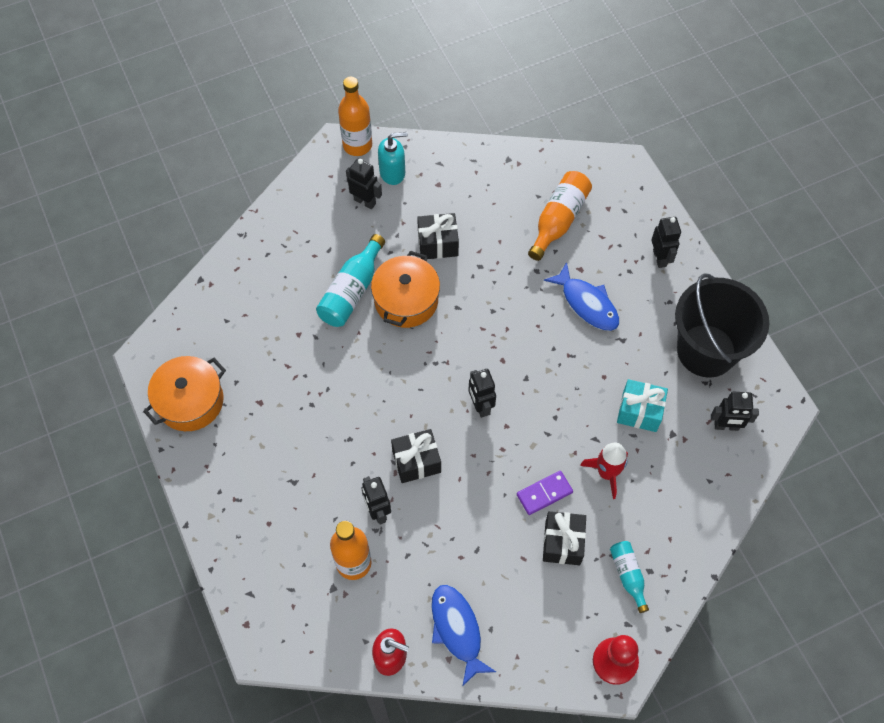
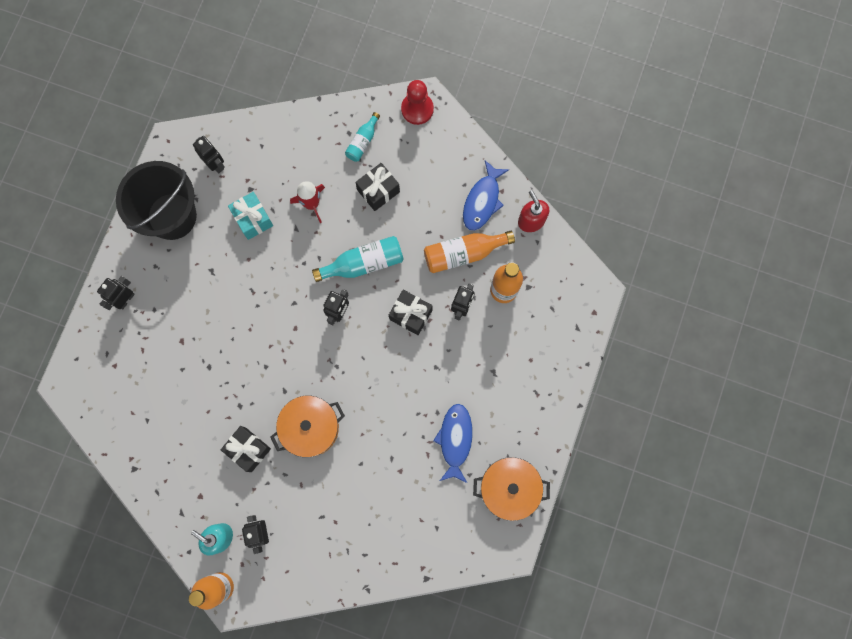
camera: 135 degrees left, 15 degrees up
(352, 291) = (337, 469): turquoise bottle -> turquoise bottle (364, 263)
(544, 494) = (358, 226): purple domino -> none
(558, 220) = (155, 389): orange bottle -> orange bottle (463, 253)
(587, 303) = (204, 314): blue fish -> blue fish (455, 440)

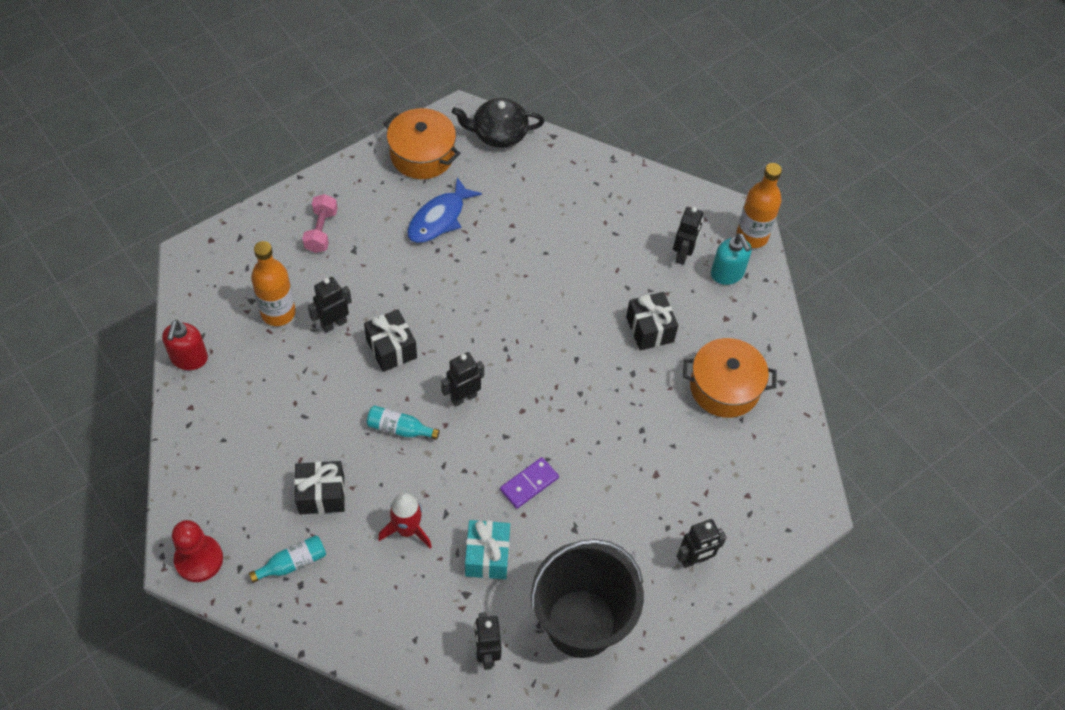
camera: 150 degrees left, 20 degrees down
(257, 281) = (529, 484): none -> purple domino
(310, 428) = (573, 311): orange pot -> orange pot (724, 387)
(364, 263) = (399, 428): turquoise bottle -> turquoise bottle, size x0.60
(463, 253) = (287, 371): orange bottle -> none
(468, 550) = (498, 134): none -> black teapot
(482, 201) = (219, 410): blue fish -> none
(527, 371) = (321, 231): none -> pink dumbbell

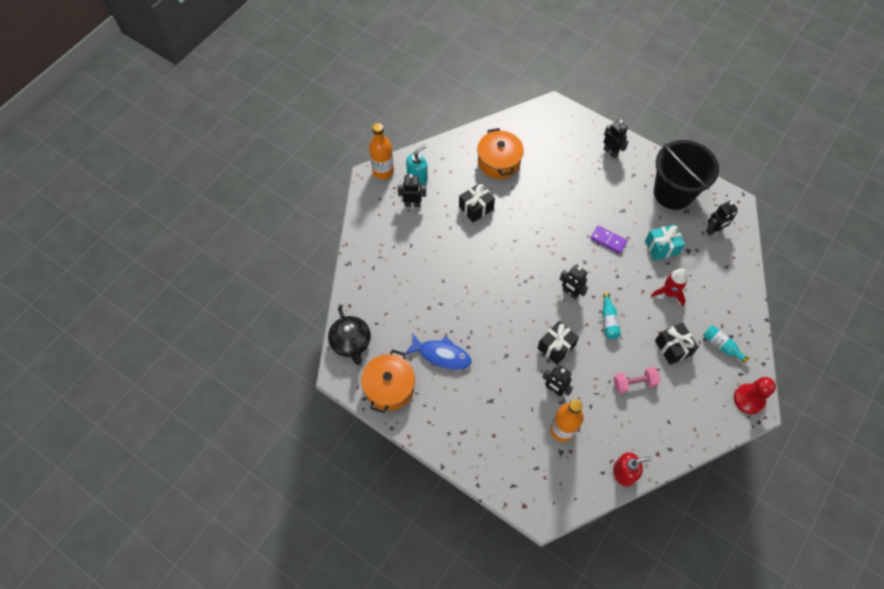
camera: 105 degrees left, 5 degrees up
(321, 231) = (484, 429): pink dumbbell -> pink dumbbell (634, 383)

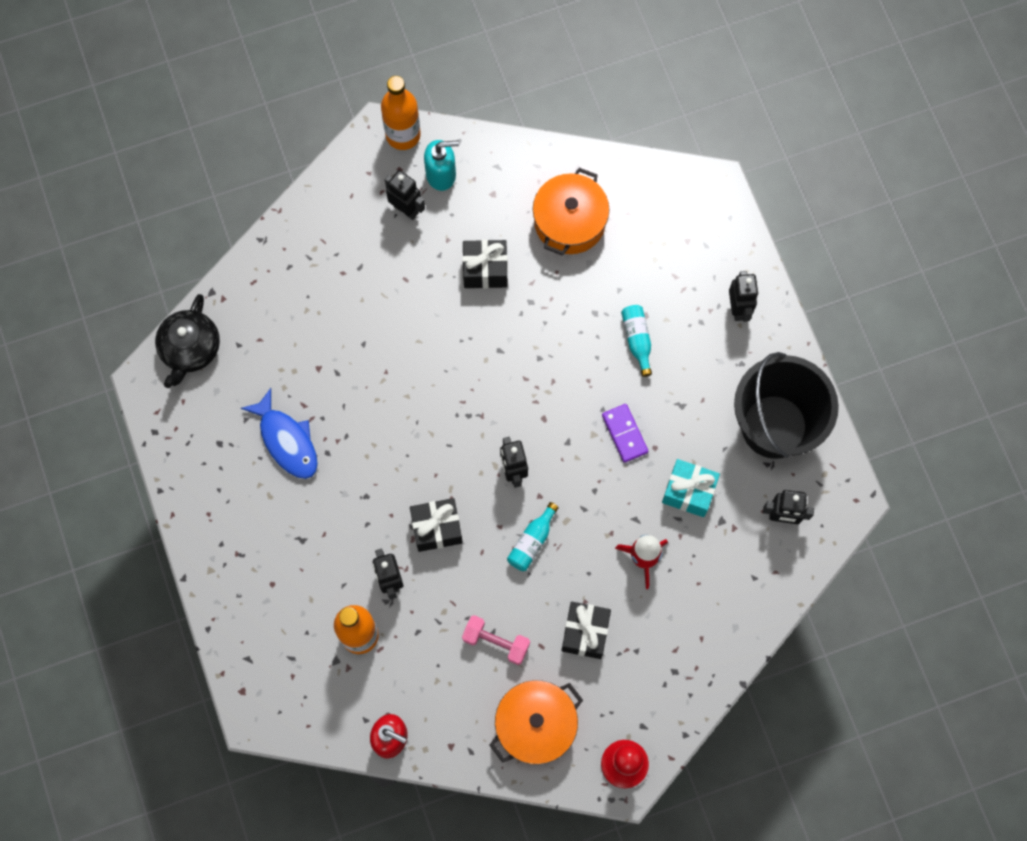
camera: 35 degrees right, 10 degrees up
(389, 387) = (194, 438): orange pot -> orange pot (535, 725)
(721, 345) = (650, 674): turquoise bottle -> turquoise bottle (637, 340)

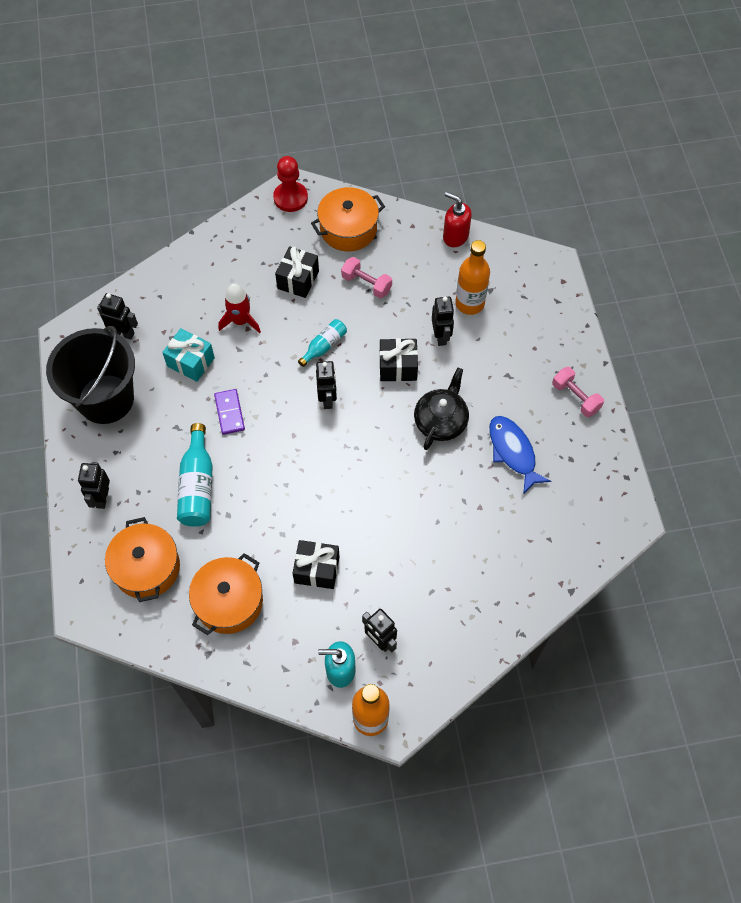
camera: 170 degrees left, 10 degrees down
(190, 349) = (593, 542): black teapot -> black teapot (441, 421)
(217, 524) = (575, 397): none -> pink dumbbell
(637, 340) = (198, 486): turquoise bottle -> turquoise bottle, size x1.66
(666, 242) = (147, 567): none -> orange pot

